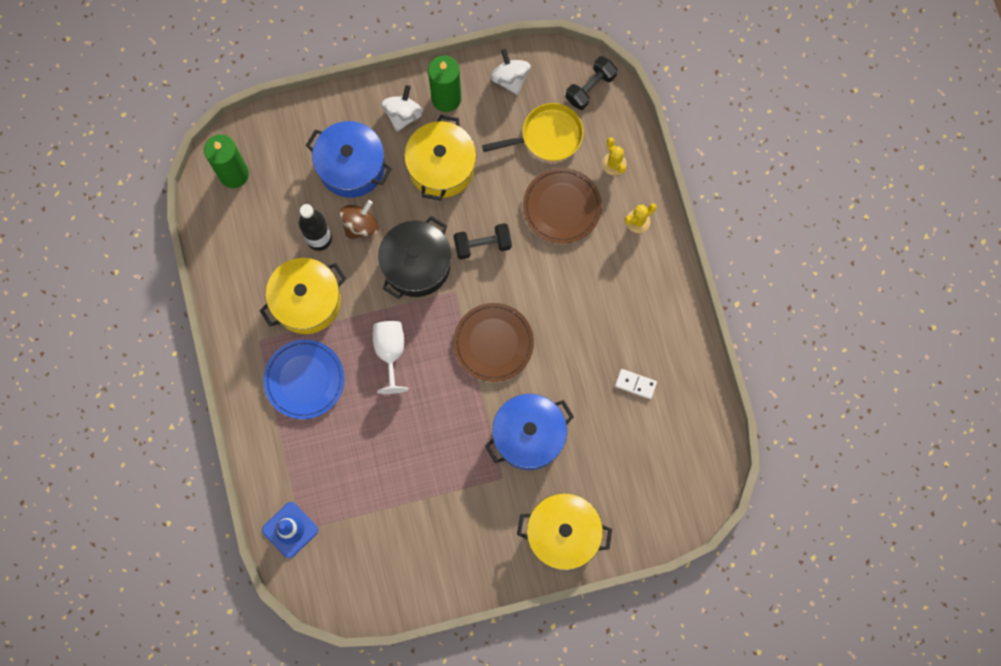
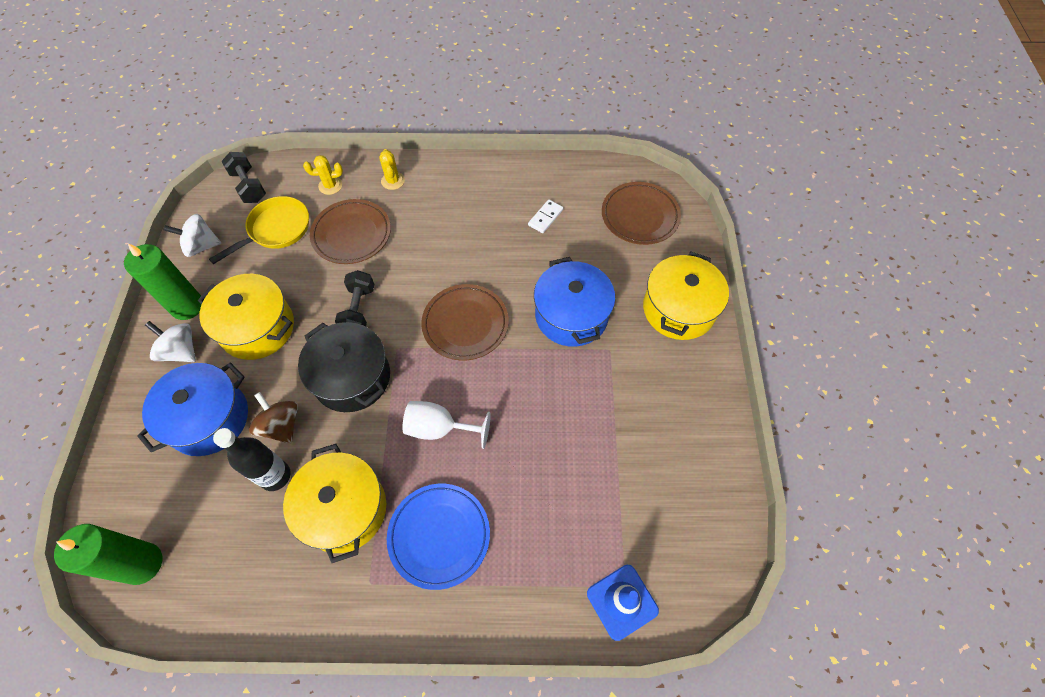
camera: 75 degrees left, 15 degrees down
(547, 136) = (276, 230): yellow pan -> yellow pan turned 45 degrees clockwise
(664, 477) = (640, 216): none -> brown plate

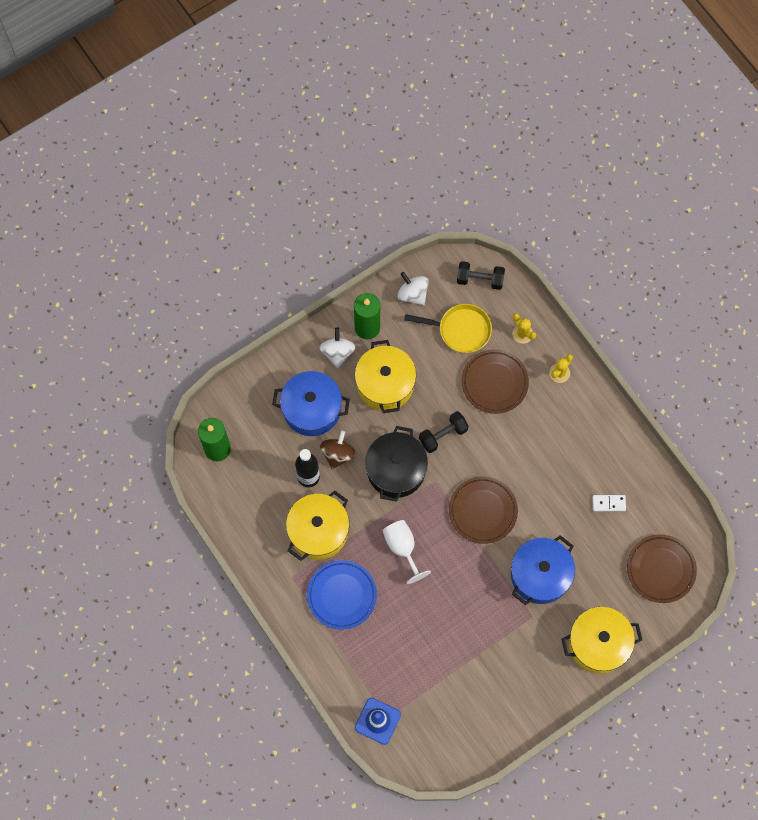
camera: 55 degrees right, 10 degrees up
(249, 186) = (480, 279): black dumbbell -> black dumbbell turned 75 degrees clockwise

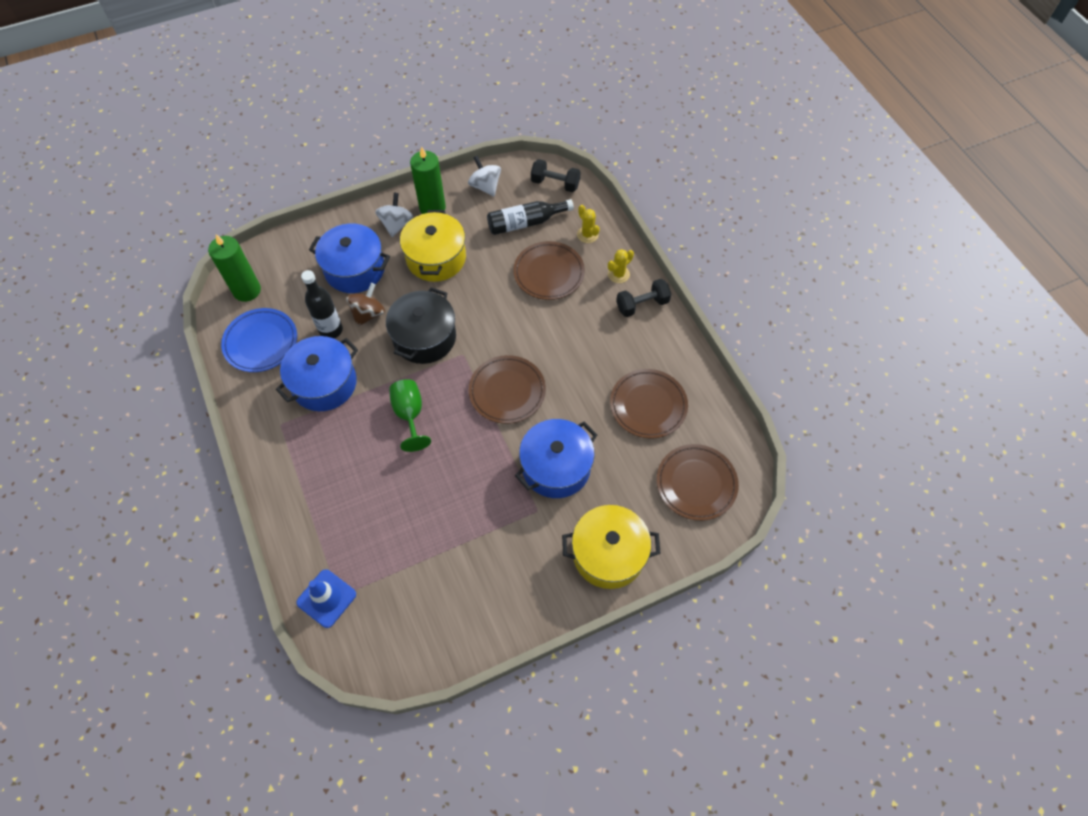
camera: 10 degrees right, 10 degrees down
(318, 531) = (324, 383): yellow pot -> blue pot
(342, 595) = (328, 452): blue plate -> blue plate (261, 342)
(402, 548) = (410, 414): white goblet -> green goblet
(443, 435) = (483, 313): black dumbbell -> black dumbbell (642, 305)
(460, 330) = (525, 223): yellow pan -> black bottle
(608, 503) = (648, 405): white domino -> brown plate

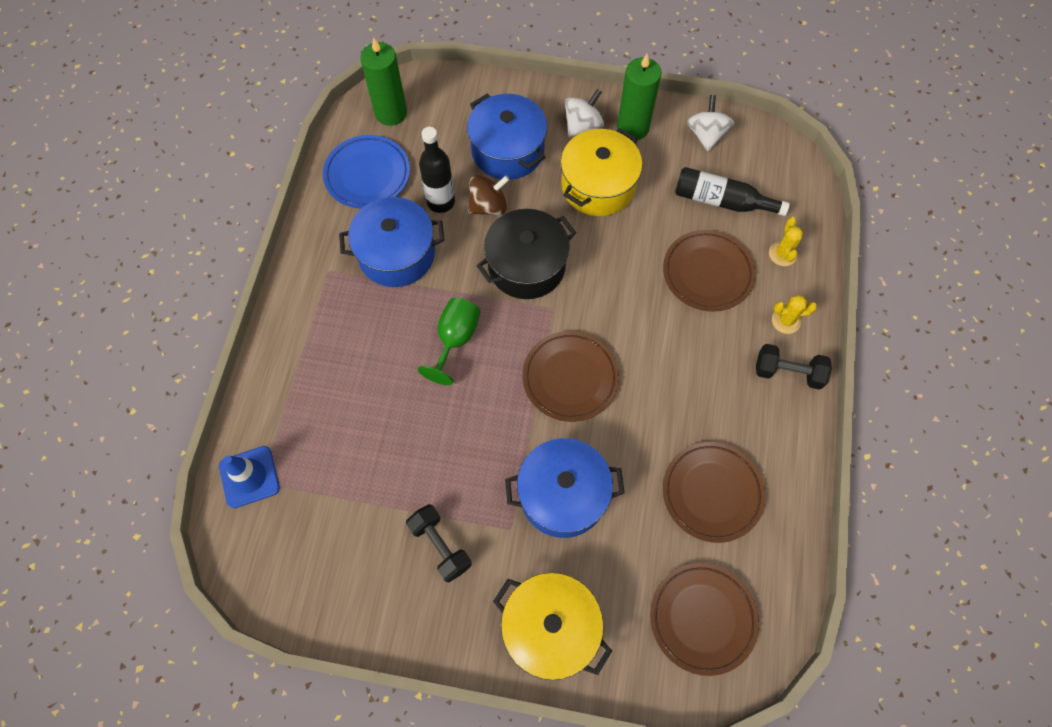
camera: 35 degrees right, 5 degrees up
(555, 183) = (787, 174): black dumbbell -> black dumbbell (440, 546)

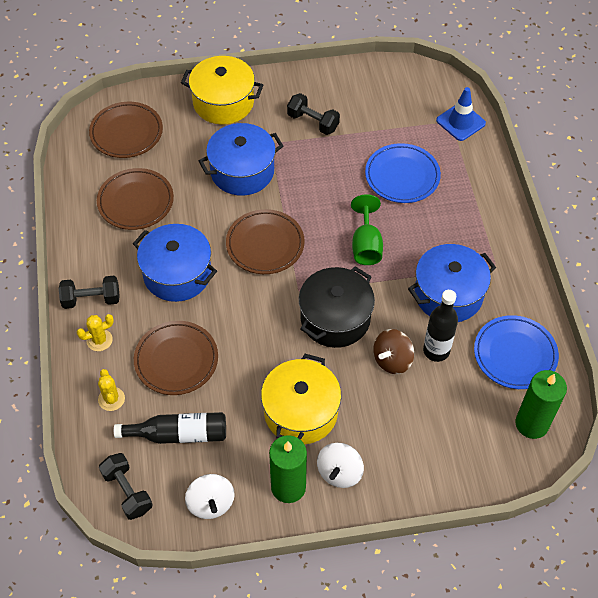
camera: 160 degrees right, 10 degrees down
(368, 418) = (402, 176): none -> blue plate
(507, 150) = (400, 420): blue pot -> blue pot (177, 274)
(780, 166) = (127, 491): none -> black dumbbell

